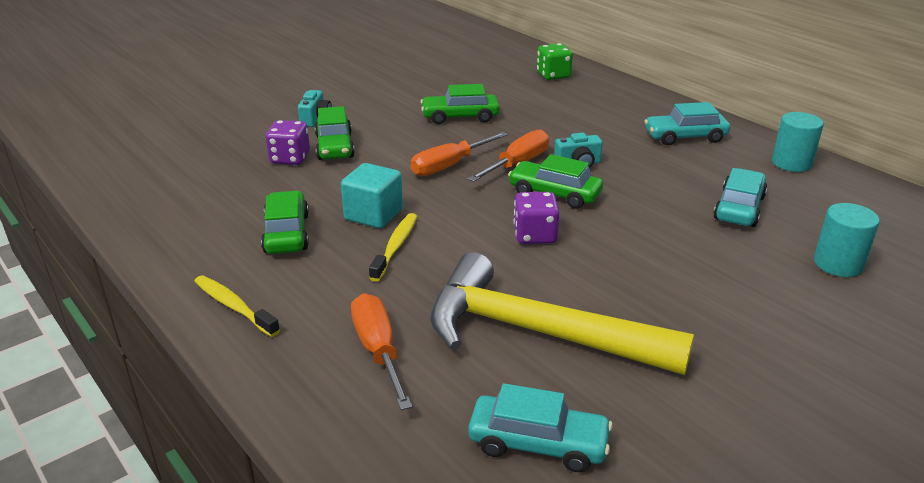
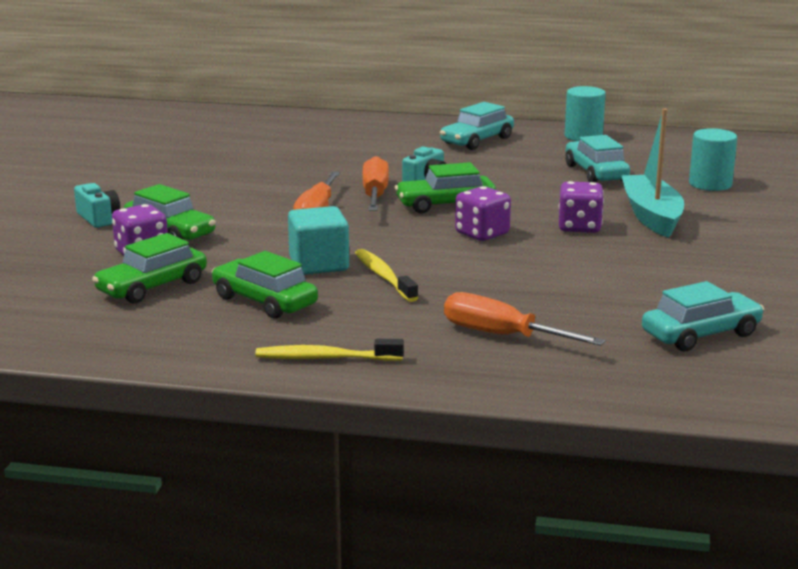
camera: 40 degrees left, 10 degrees down
(460, 117) = (251, 178): green car -> green car (152, 287)
(536, 332) = (592, 284): yellow hammer -> none
(553, 75) = (277, 126): green dice -> none
(627, 262) = (579, 227): none -> purple dice
(715, 278) = (651, 216): none -> turquoise boat

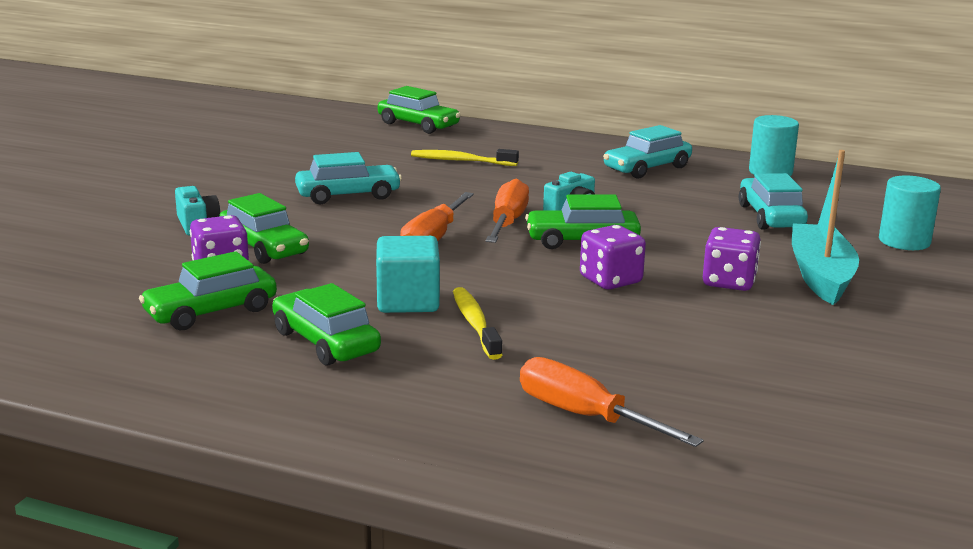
camera: 10 degrees right, 0 degrees up
(256, 117) = (418, 125): none -> green car
(325, 358) = (360, 424): yellow toothbrush -> yellow toothbrush (461, 161)
(701, 334) = (836, 441): turquoise car -> turquoise car (348, 195)

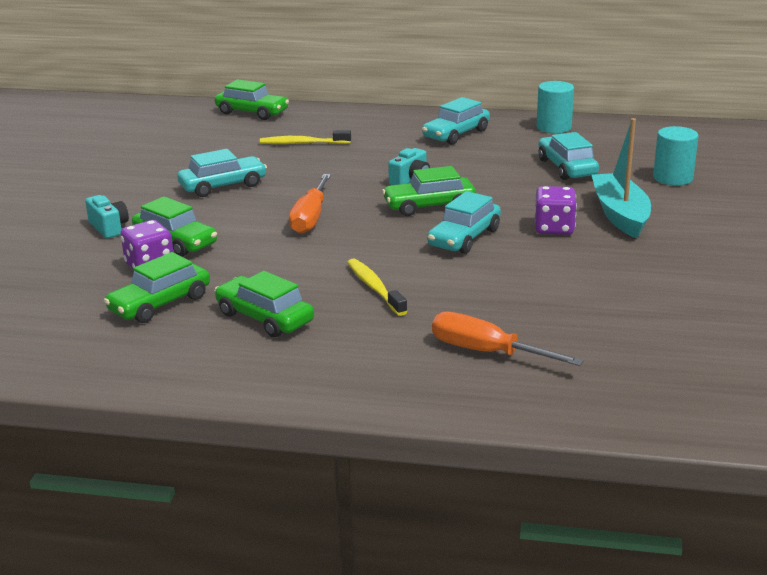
camera: 10 degrees left, 5 degrees up
(408, 301) = (314, 275): turquoise cube -> none
(507, 223) = (364, 196): orange screwdriver -> none
(610, 280) = (464, 238): purple dice -> turquoise car

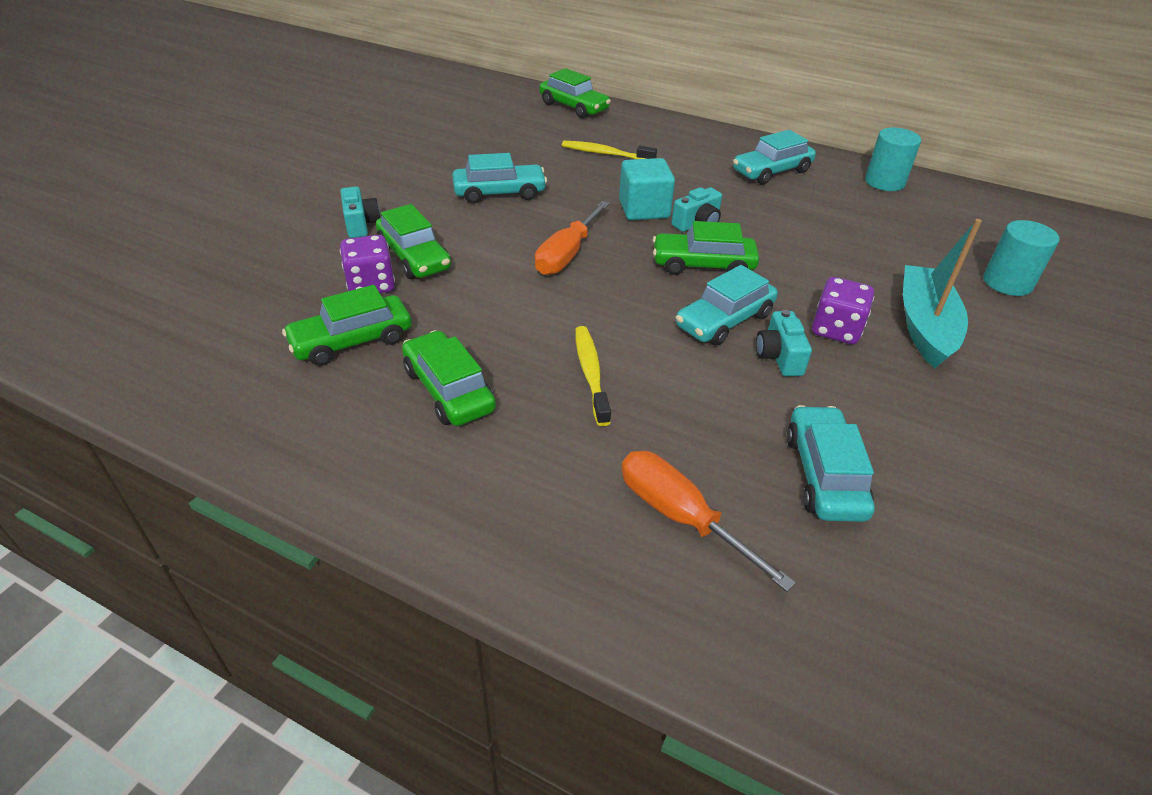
camera: 15 degrees right, 15 degrees up
(359, 177) = (644, 209): none -> turquoise cube
(517, 252) = (779, 357): none -> turquoise camera
(567, 168) = (881, 242): turquoise car -> turquoise car (824, 475)

